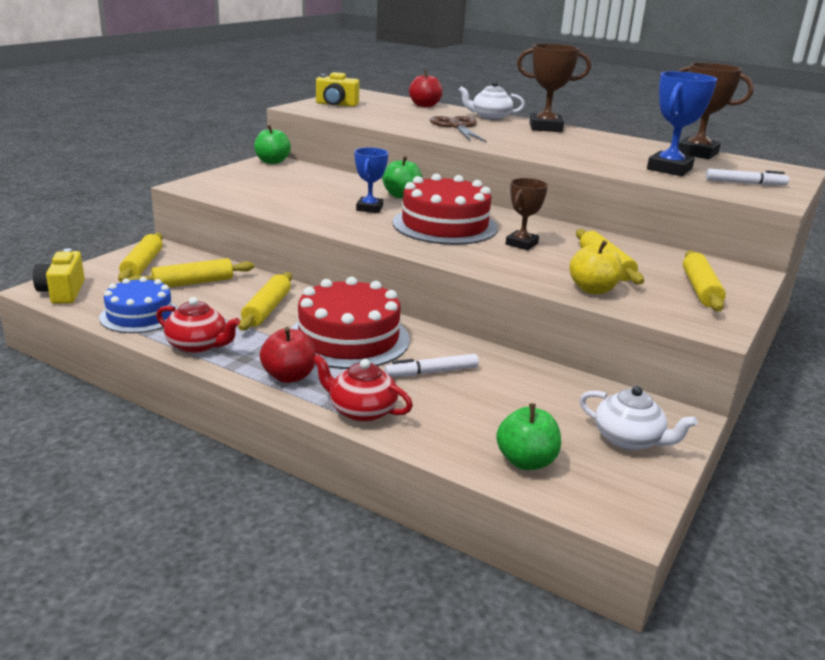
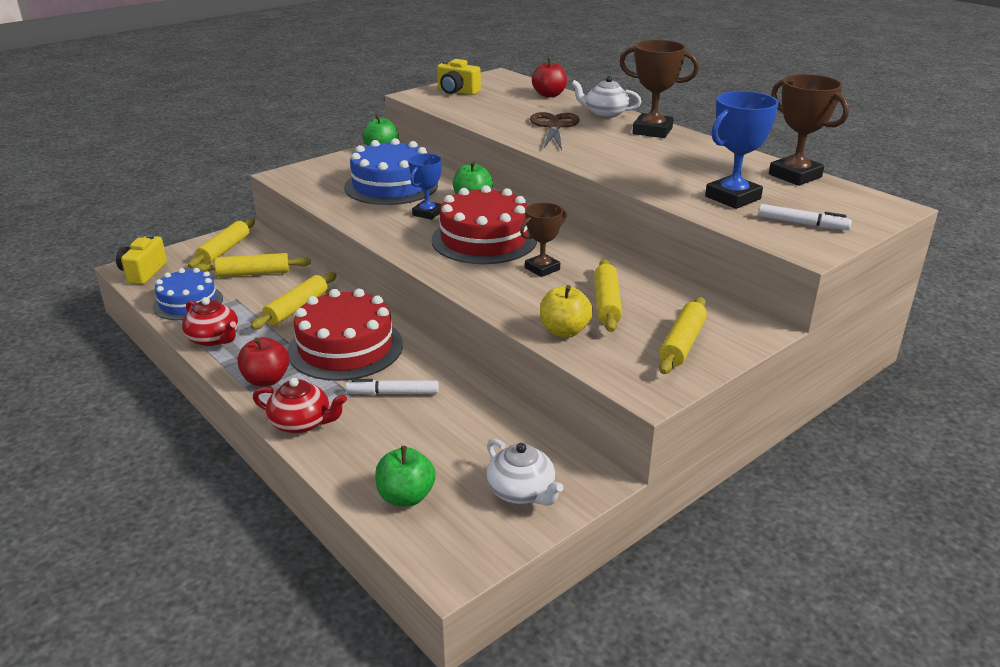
camera: 20 degrees right, 5 degrees up
(311, 189) = (391, 186): none -> blue cake
(361, 411) = (301, 423): red teapot -> red teapot turned 150 degrees clockwise

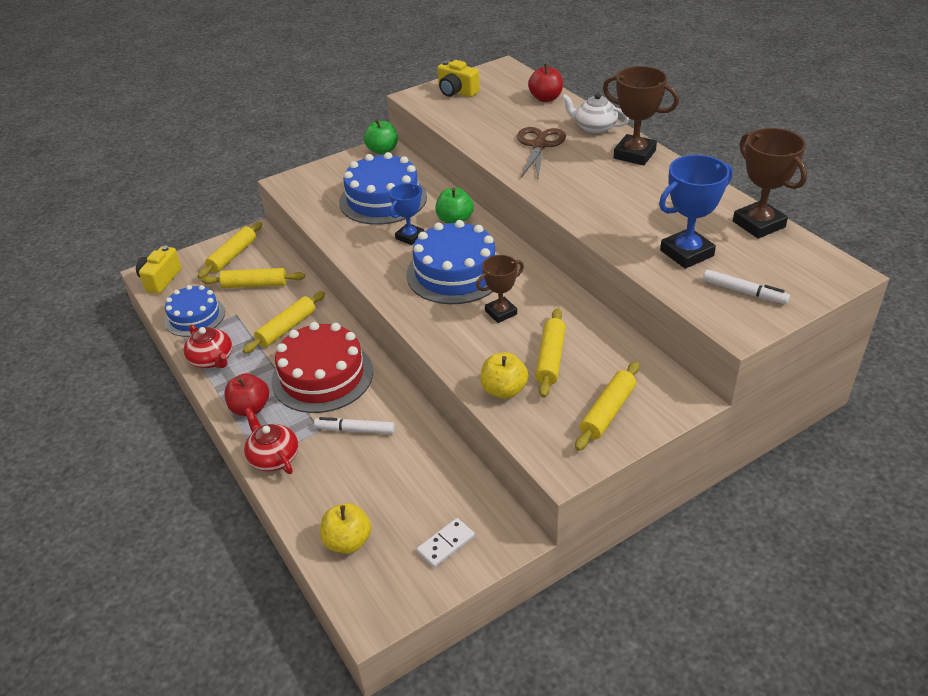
camera: 10 degrees right, 10 degrees up
(301, 423) = (273, 457): red teapot -> red teapot turned 150 degrees counterclockwise
(406, 497) = (348, 541): green apple -> yellow apple
(484, 239) = (455, 273): red cake -> blue cake
(522, 491) = (446, 544): white teapot -> white domino

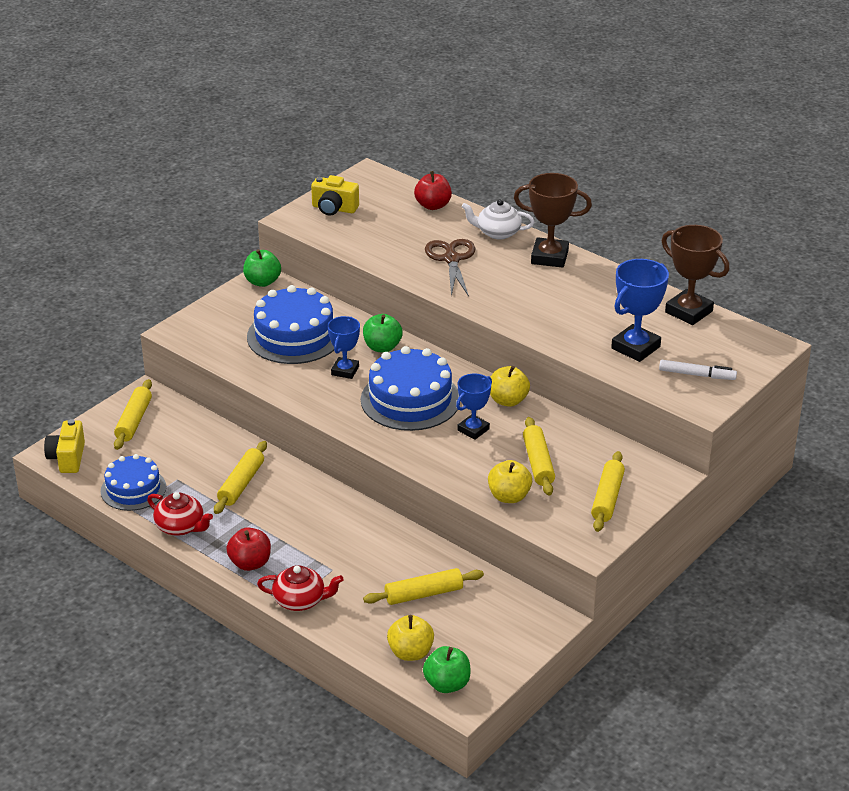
camera: 20 degrees left, 5 degrees down
(255, 285) = (179, 447): yellow rolling pin -> yellow rolling pin (423, 594)
(273, 457) = (300, 600): red teapot -> red teapot turned 150 degrees clockwise
(322, 376) = (306, 522): red cake -> none
(355, 430) = (366, 563): white marker -> none
(366, 590) = (447, 684): none -> green apple
(446, 544) = (498, 637): white domino -> none
(501, 312) = (473, 430): brown trophy -> blue trophy
(549, 288) = (508, 400): none -> yellow apple

